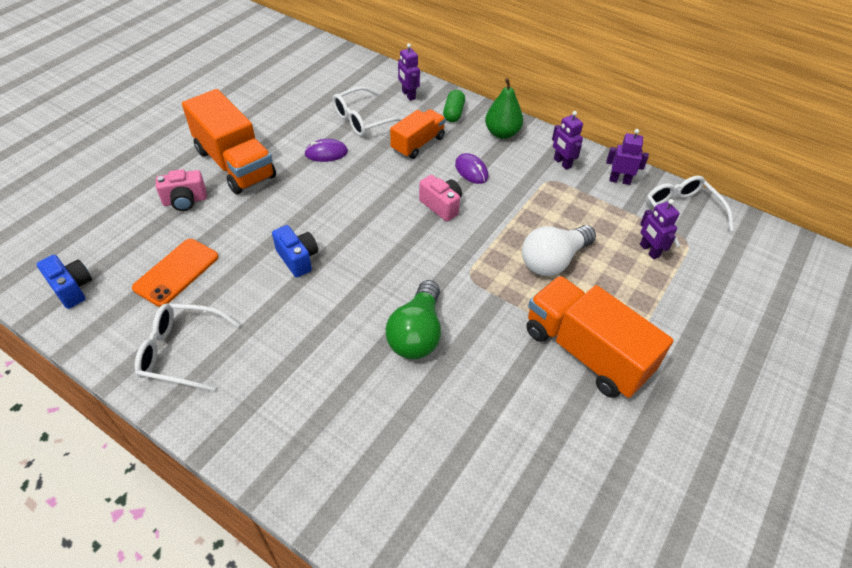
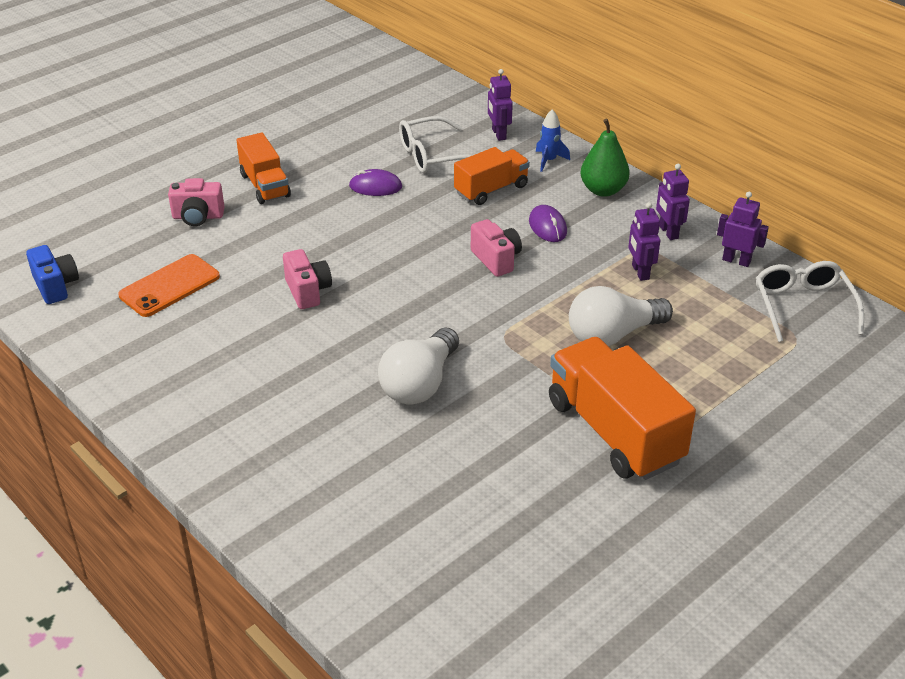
camera: 15 degrees right, 10 degrees down
(181, 352) = (155, 361): white glasses -> none
(235, 164) = (265, 185): orange truck -> orange truck, size x0.60
(298, 259) = (308, 291): blue camera -> pink camera
(417, 333) = (420, 383): green light bulb -> white light bulb
(453, 113) = (549, 160): green capsule -> blue rocket
(649, 250) = (741, 341): purple robot -> purple robot (640, 272)

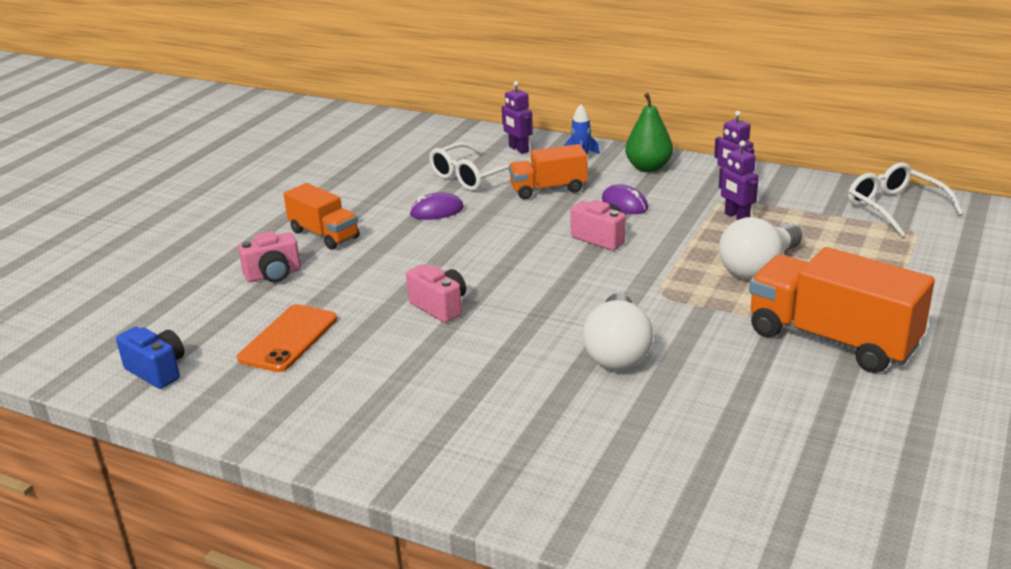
camera: 20 degrees left, 10 degrees down
(491, 190) = (548, 189): orange truck -> orange truck turned 135 degrees counterclockwise
(736, 261) = (808, 190): purple robot -> none

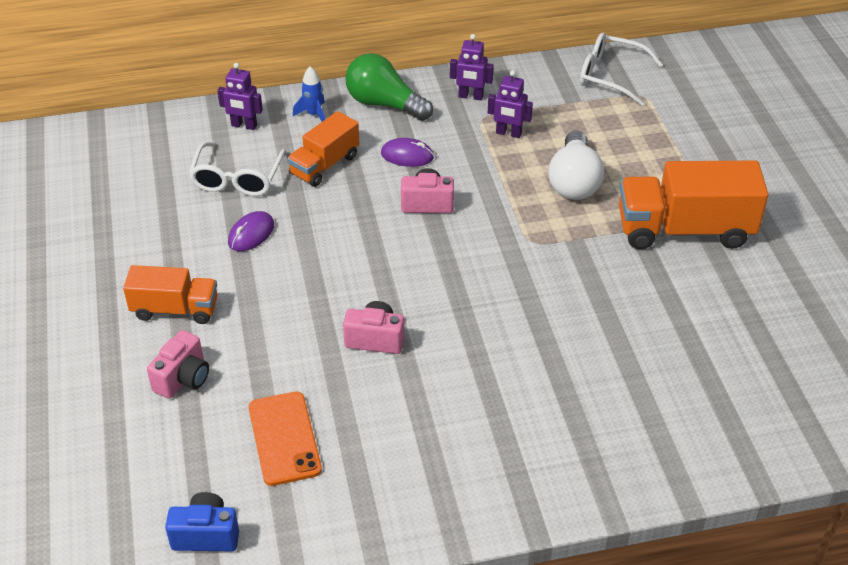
camera: 40 degrees left, 15 degrees up
(617, 351) = (557, 314): white light bulb -> none
(648, 168) = (384, 104): green pear -> green light bulb

